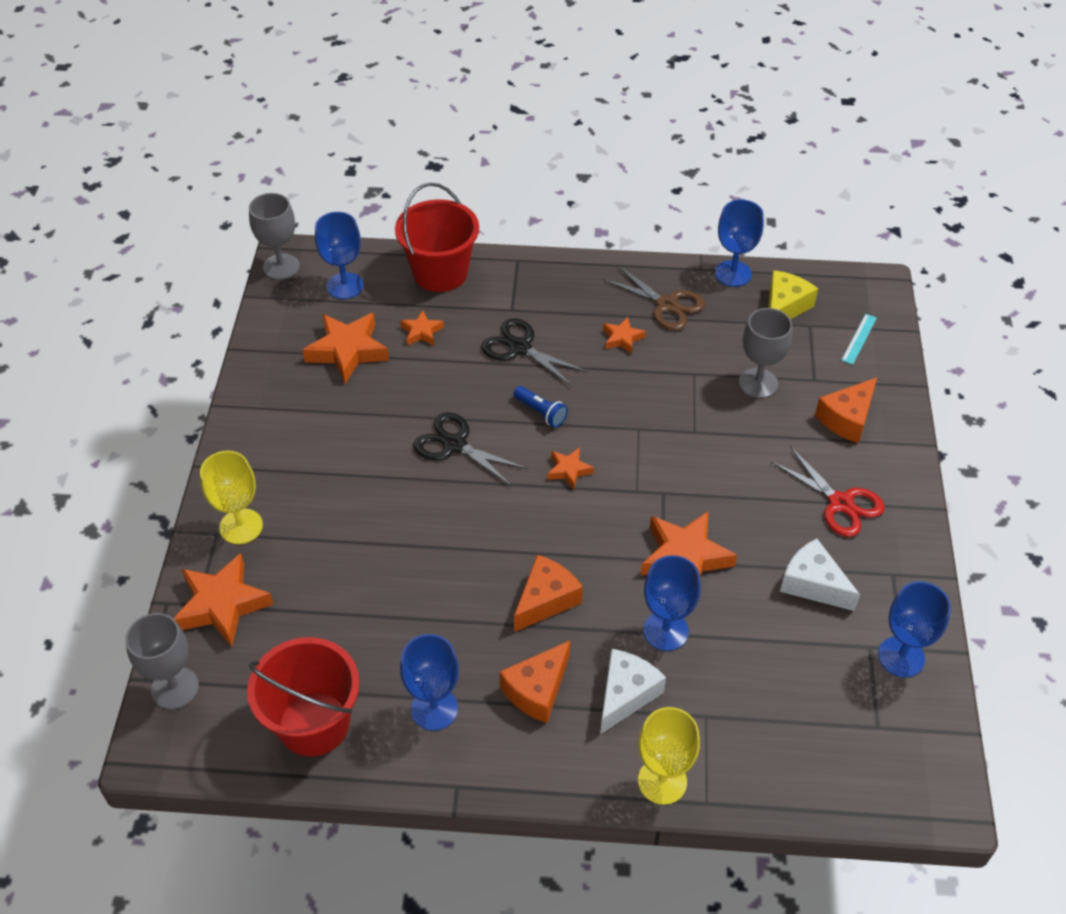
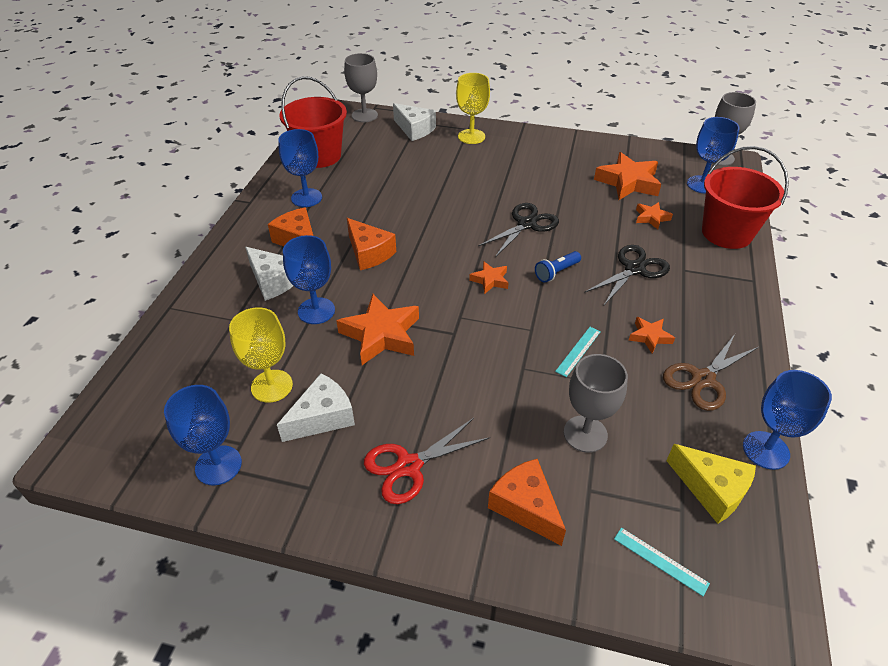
camera: 100 degrees right, 5 degrees down
(222, 604) = (414, 129): orange star -> white cheese
(658, 390) = (578, 351): none -> turquoise ruler
(662, 781) = (198, 288): yellow goblet -> yellow goblet (272, 386)

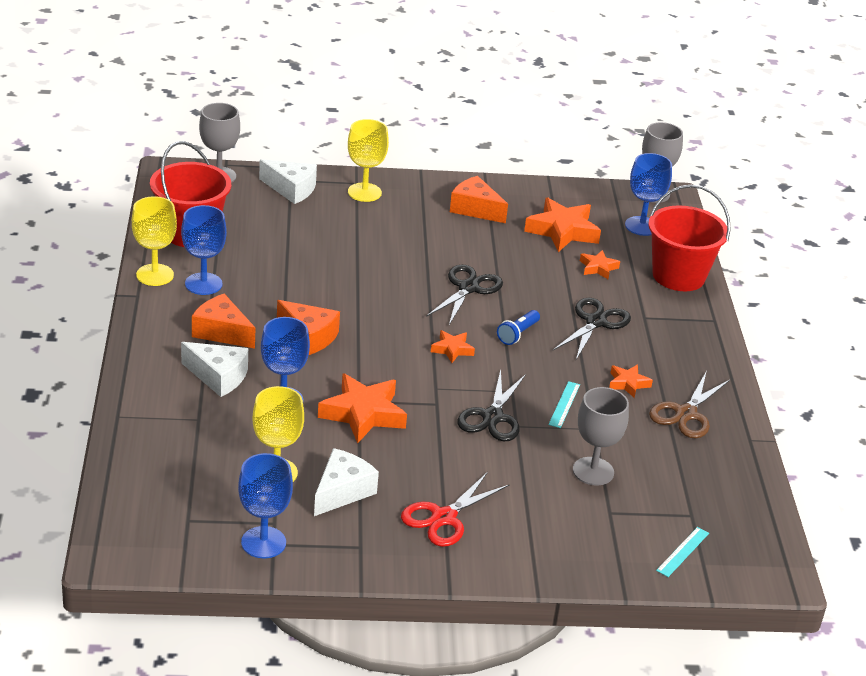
camera: 20 degrees left, 10 degrees down
(273, 187) = (155, 275): none -> yellow goblet
(502, 355) = (492, 417): none -> black scissors
(525, 506) = (560, 532): orange cheese -> orange cheese (475, 209)
(660, 561) = (683, 551): turquoise ruler -> turquoise ruler turned 75 degrees counterclockwise
(711, 490) = (712, 497): yellow cheese -> none
(766, 450) = (751, 462): blue goblet -> none

